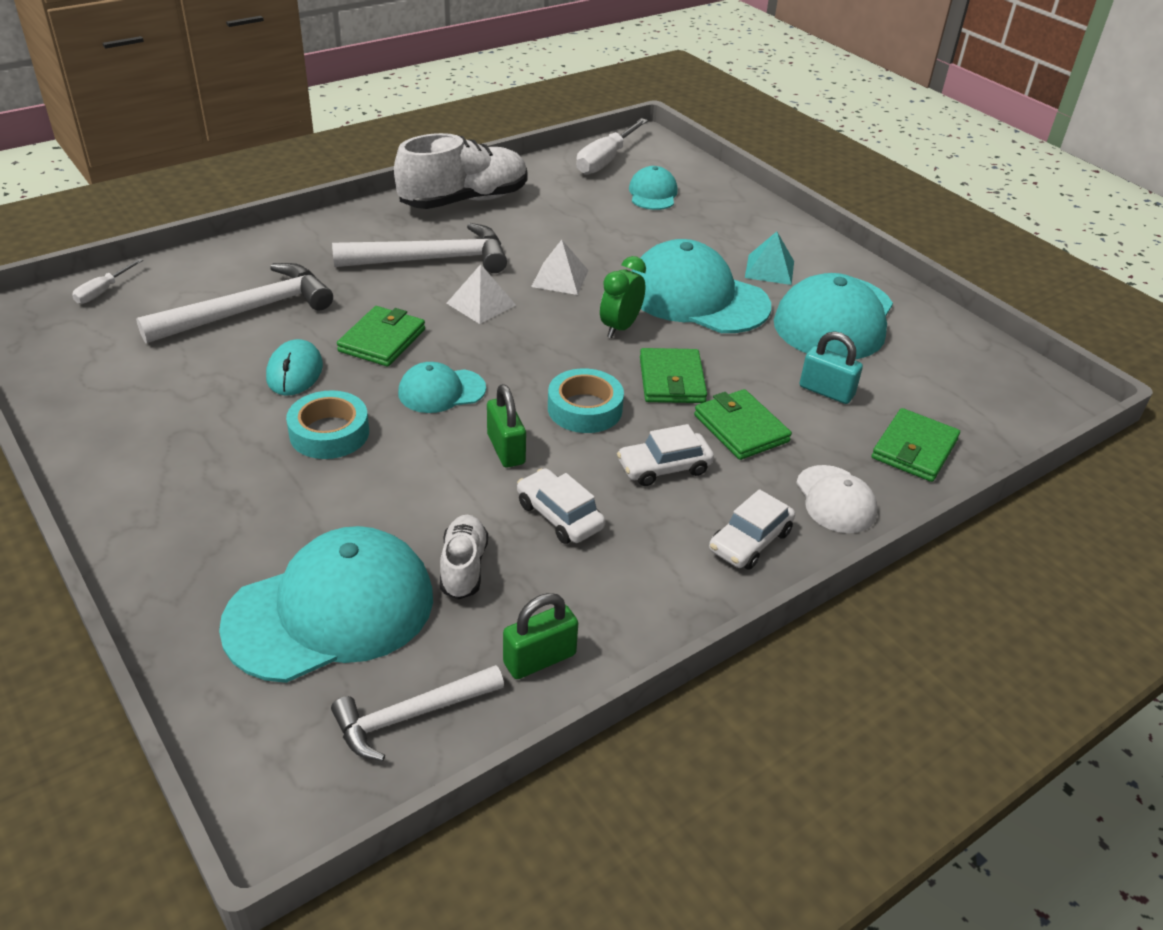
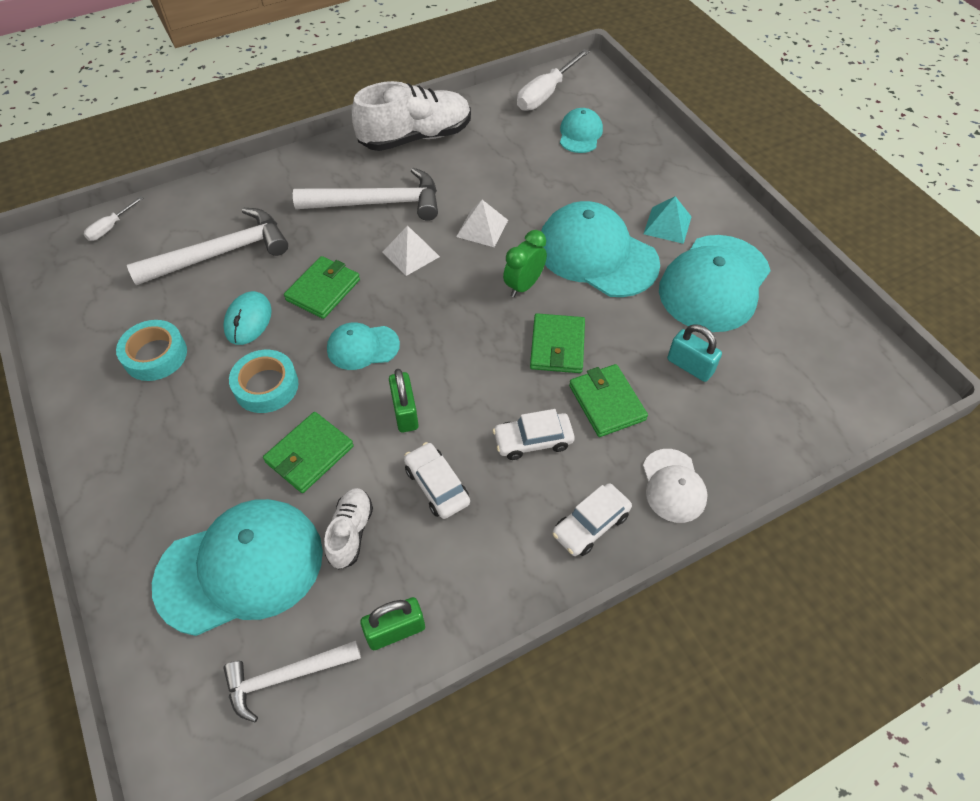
camera: 10 degrees right, 15 degrees up
(584, 409) = (478, 373): turquoise tape -> turquoise tape (155, 355)
(914, 449) = (754, 435): green wallet -> green wallet (309, 454)

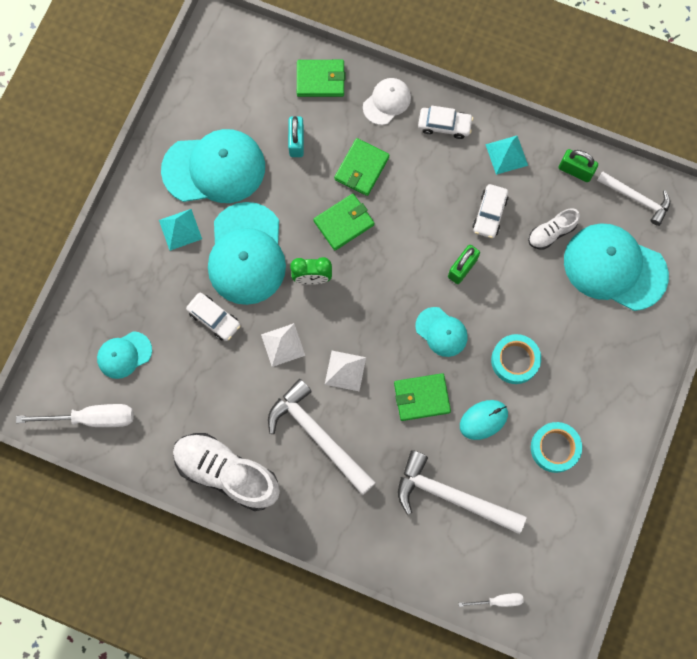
camera: 130 degrees left, 20 degrees up
(309, 454) = (531, 294): green wallet -> green wallet (320, 80)
(491, 564) = (506, 154): none -> turquoise pyramid
(533, 441) = (420, 188): white car -> white car (214, 318)

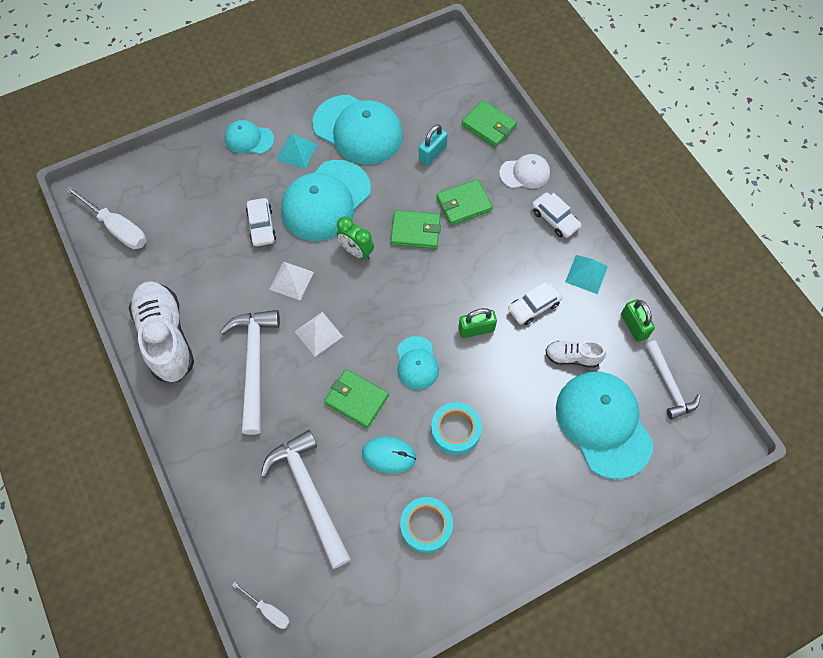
camera: 40 degrees right, 10 degrees down
(124, 355) = (179, 203): turquoise cap -> turquoise cap (249, 139)

